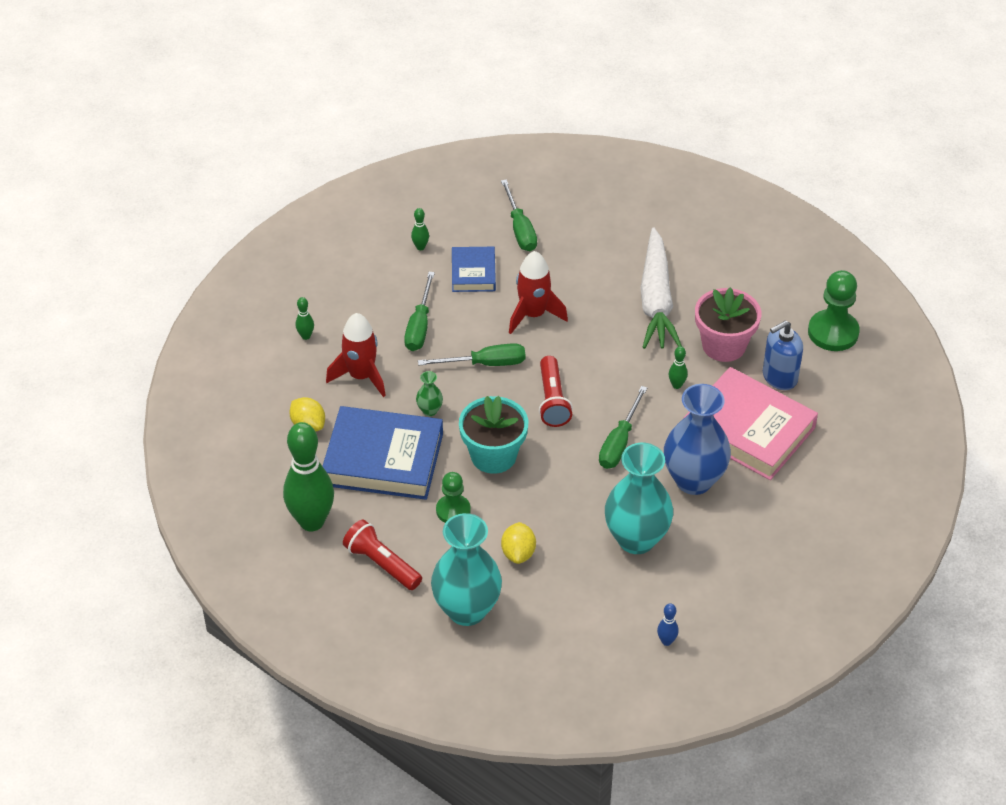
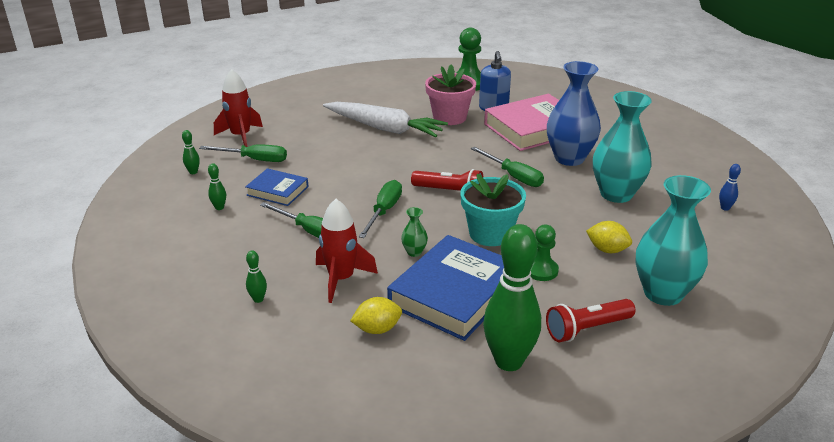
camera: 65 degrees left, 15 degrees down
(533, 315) = (351, 177): red rocket -> red rocket (241, 136)
(676, 385) = (473, 142): green bowling pin -> green bowling pin (193, 172)

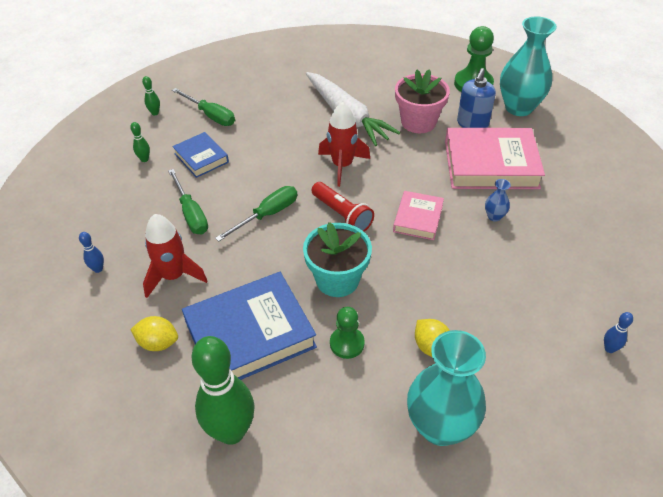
camera: 30 degrees right, 15 degrees up
(241, 136) = (220, 85): red rocket -> red rocket (342, 165)
(258, 299) = (98, 269): green bowling pin -> blue bowling pin
(414, 252) = (254, 272): green vase -> none
(513, 176) = (418, 218): green screwdriver -> pink book
(569, 158) = (494, 216): blue vase -> blue vase, size x0.42
(587, 329) = (330, 431): red flashlight -> none
(616, 194) = (503, 281): turquoise vase -> turquoise vase (519, 107)

